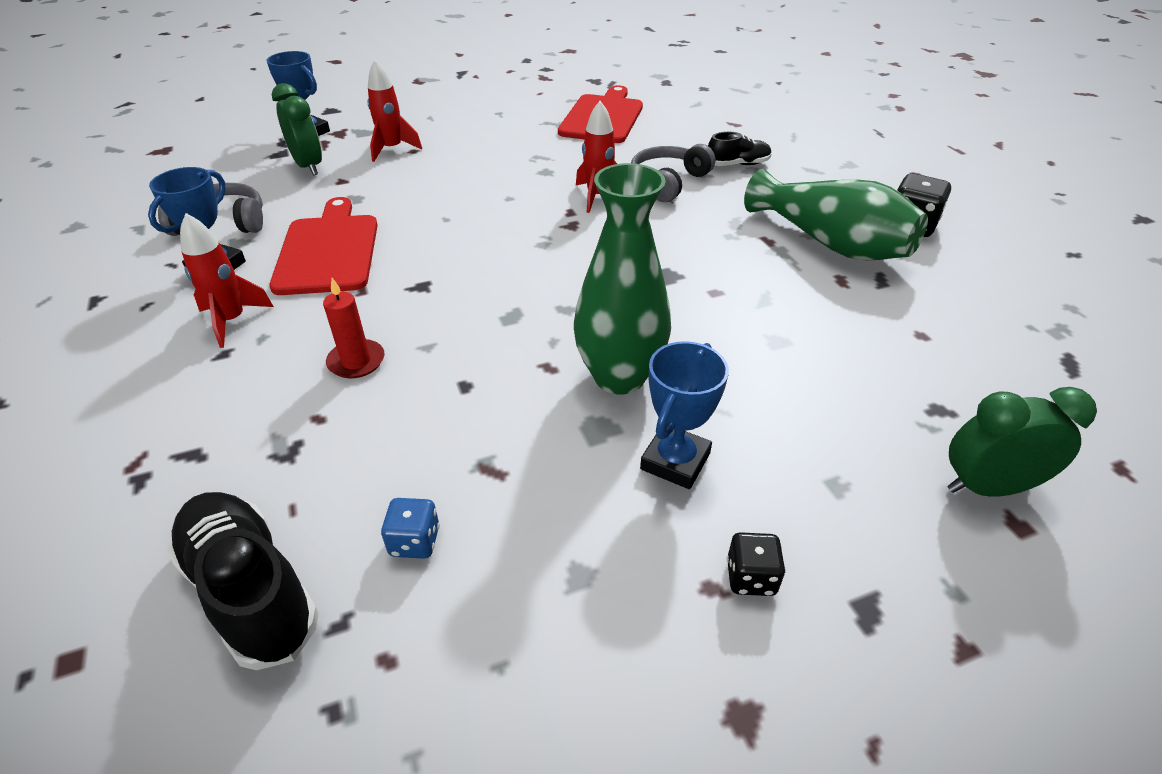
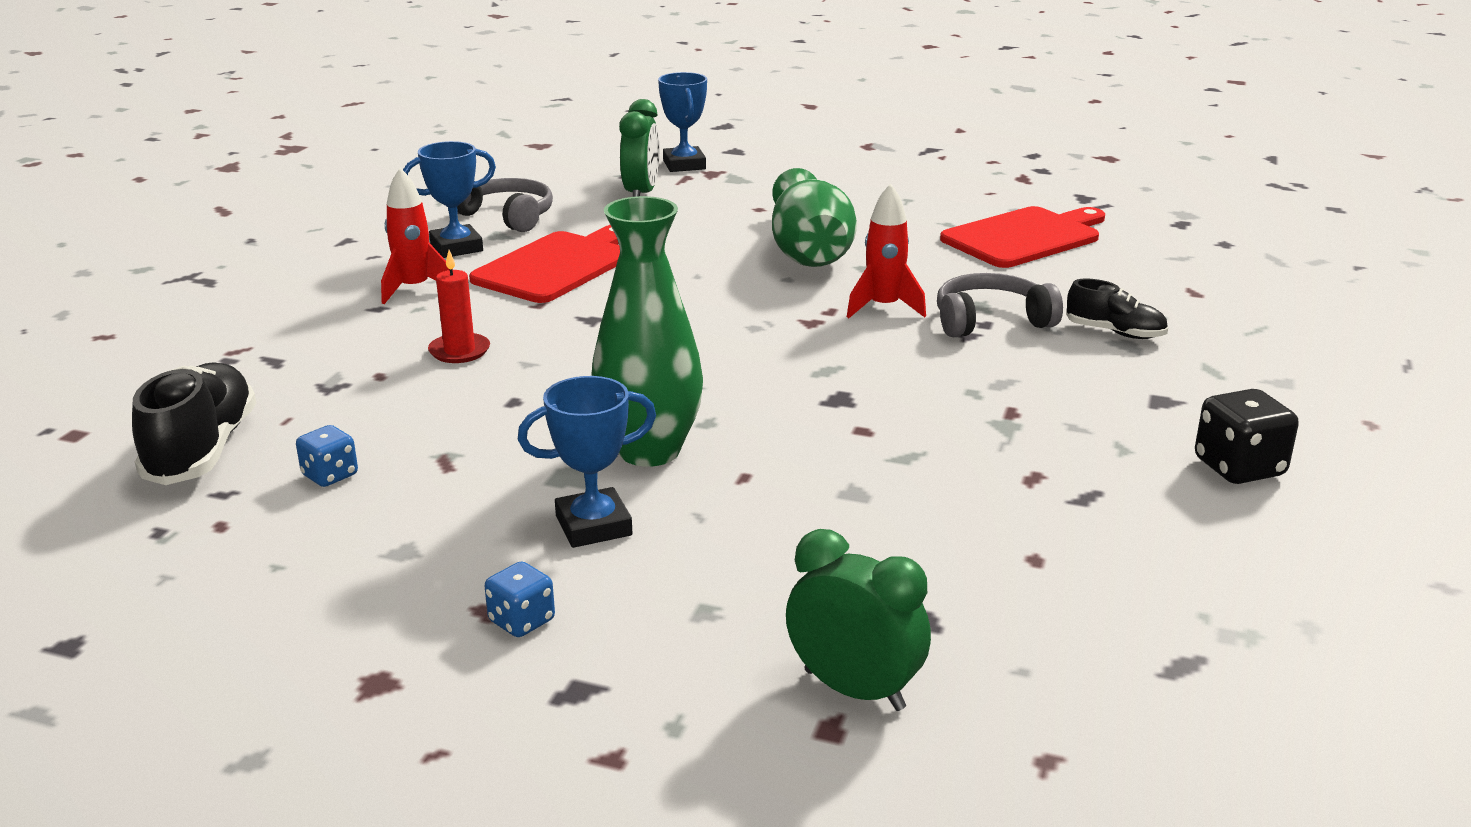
camera: 40 degrees right, 15 degrees down
(392, 149) = (740, 202): red rocket -> none
(750, 577) = (521, 621): black dice -> blue dice
(830, 243) = (1087, 442): green vase -> green vase (808, 251)

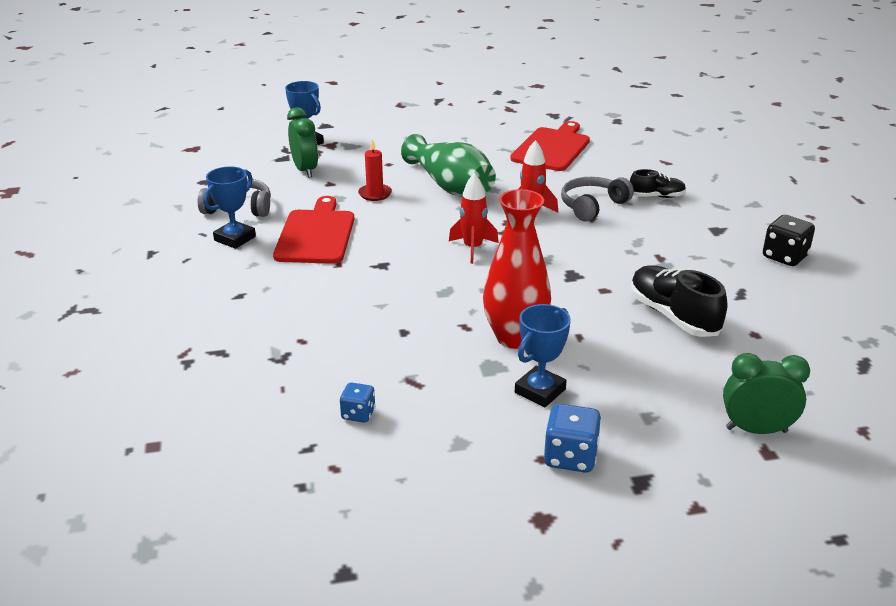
camera: 30 degrees left, 5 degrees up
(202, 450) = (256, 426): black shoe -> black shoe (673, 316)
(414, 289) = (246, 275): red rocket -> red rocket (473, 248)
(459, 351) = (330, 309): red candle -> red candle (375, 194)
(521, 621) = (570, 457): blue dice -> blue dice, size x1.61
(649, 451) = (515, 337): green vase -> red vase

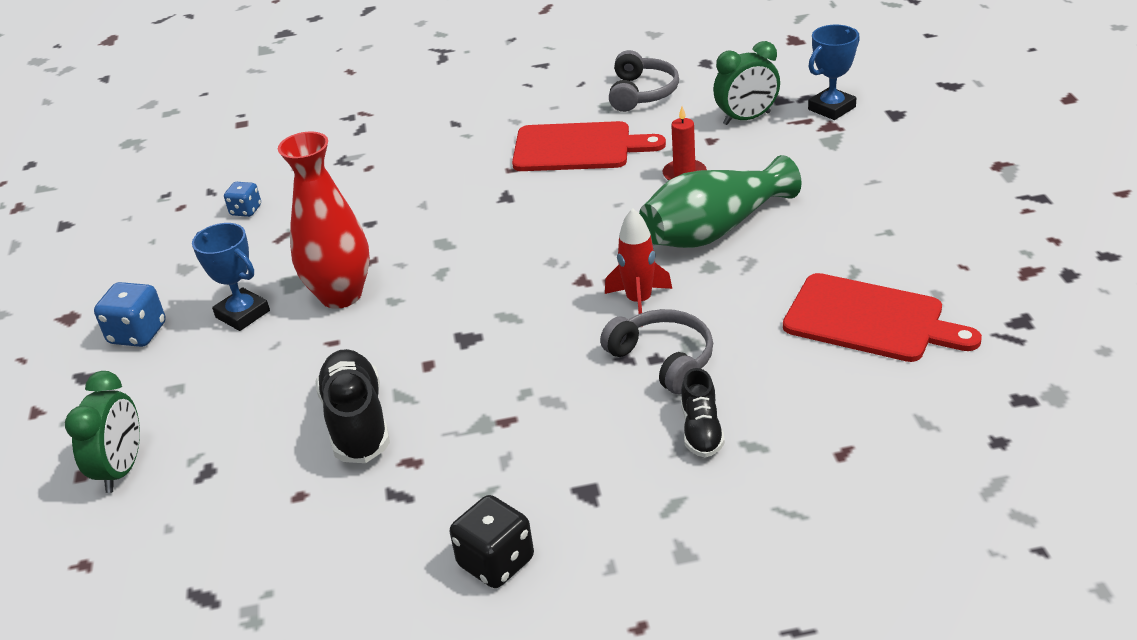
camera: 95 degrees right, 5 degrees up
(235, 238) = (570, 102): blue trophy -> none
(473, 248) = (540, 257): red rocket -> none
(673, 316) = (357, 422): black shoe -> black shoe turned 75 degrees counterclockwise

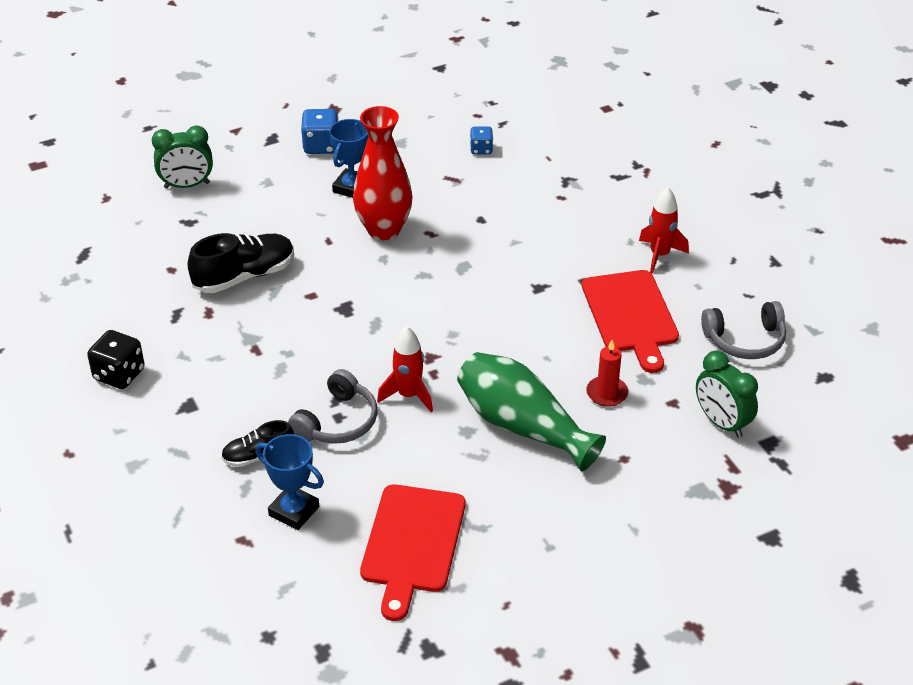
camera: 70 degrees right, 5 degrees up
(497, 121) = (659, 255): none -> red rocket
(831, 108) = (764, 485): blue trophy -> blue trophy (294, 511)

